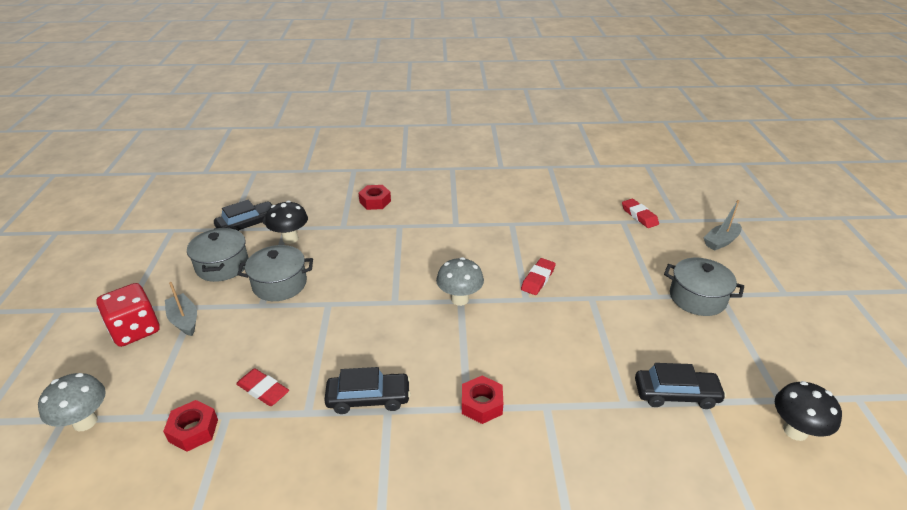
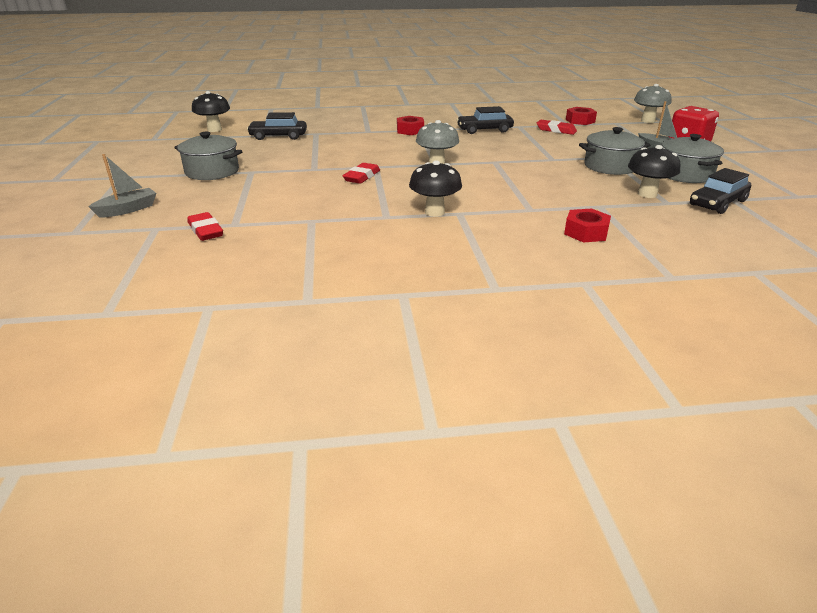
camera: 175 degrees right, 5 degrees down
(474, 226) = (434, 212): none -> black mushroom

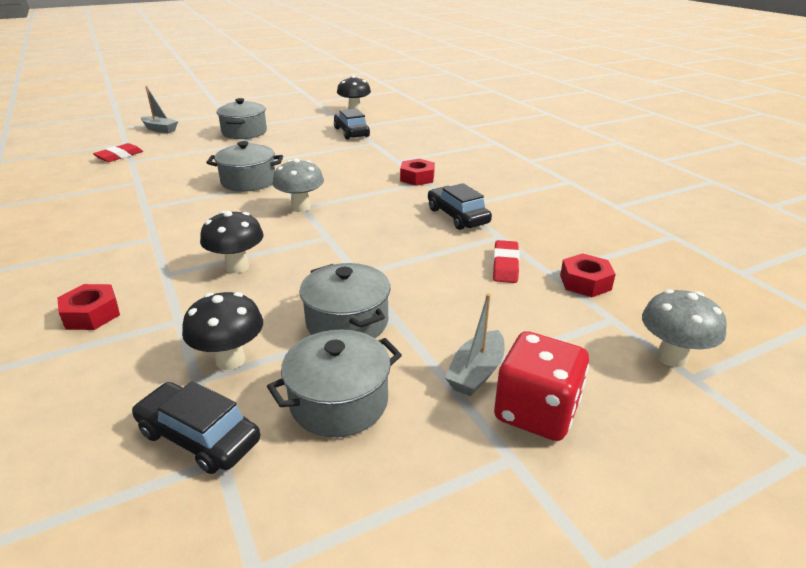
camera: 70 degrees right, 0 degrees up
(362, 177) = (248, 181): red eraser -> grey pot
(434, 212) = (155, 226): black mushroom -> black mushroom (237, 267)

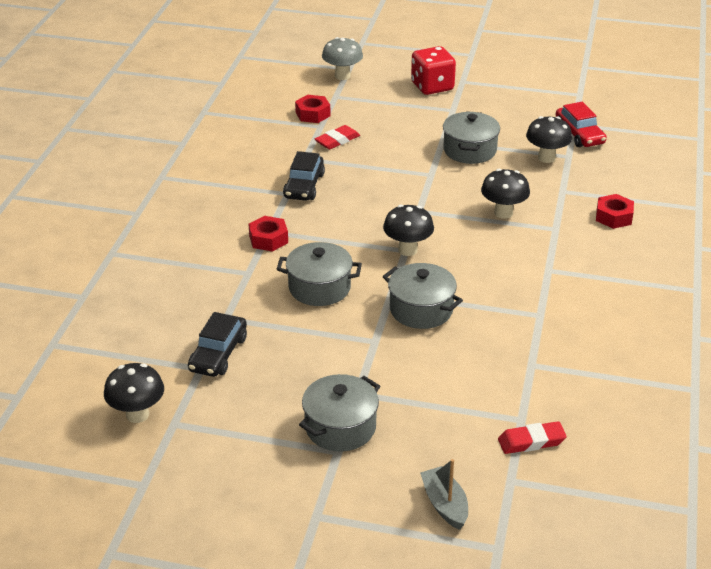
camera: 140 degrees left, 5 degrees up
(199, 437) = (579, 134): black car -> red car
(301, 207) = (407, 250): grey mushroom -> black mushroom
(339, 402) = (509, 121): grey pot -> grey pot (319, 288)
(476, 372) = (436, 106): grey boat -> none

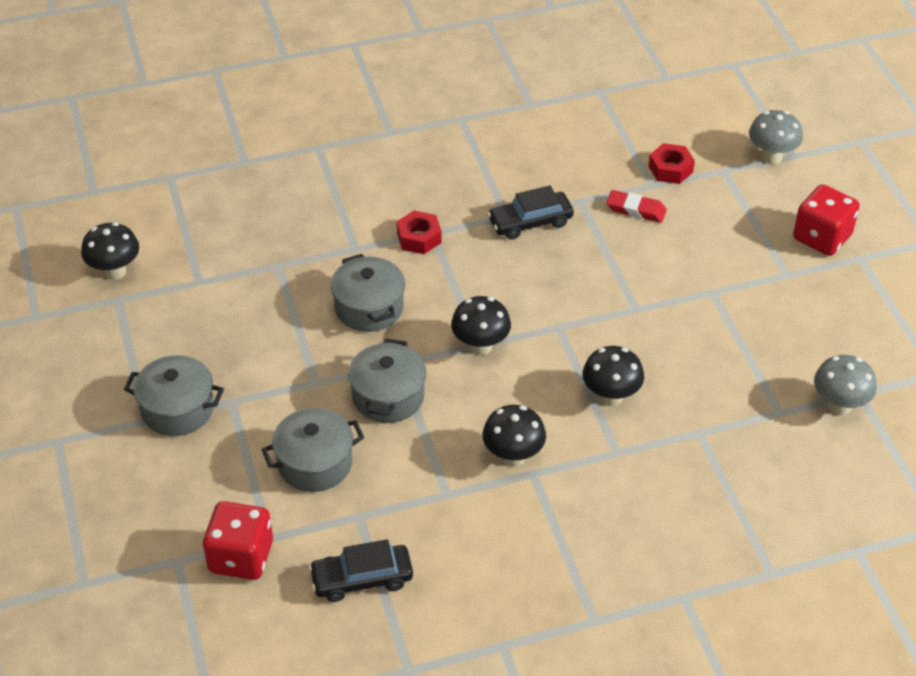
camera: 60 degrees right, 10 degrees up
(218, 354) = (225, 284): black car -> black car (362, 579)
(445, 504) = (118, 523): grey boat -> none
(469, 150) = (713, 322): grey pot -> grey pot (315, 463)
(531, 441) = (241, 557): red eraser -> red dice
(546, 158) = (757, 394): black mushroom -> black mushroom (513, 456)
(579, 134) = (839, 406): red car -> grey mushroom
(613, 217) = (683, 497): red nut -> none

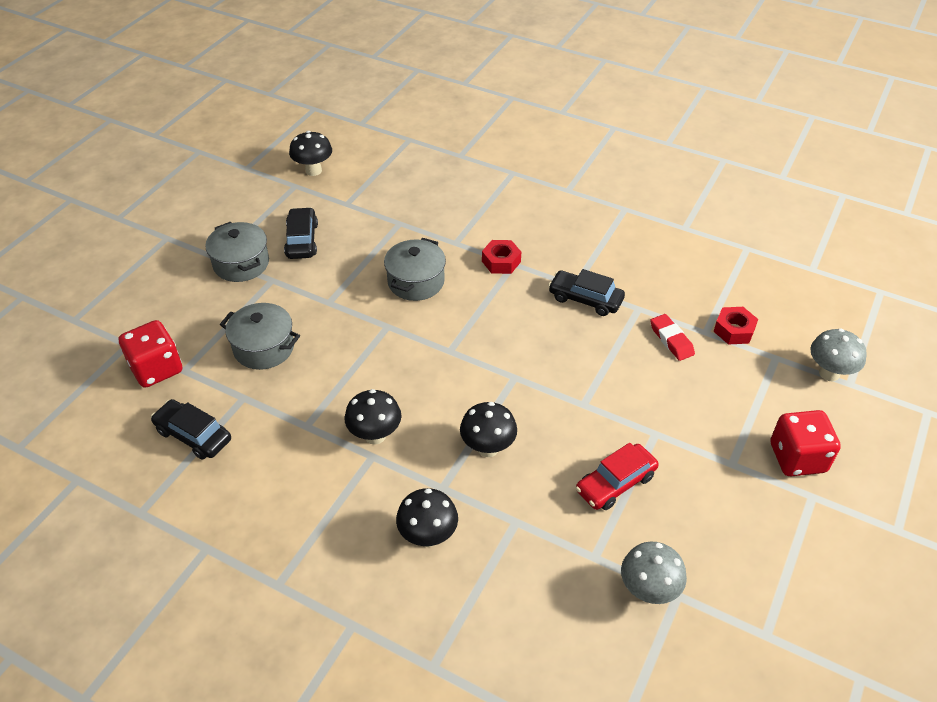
camera: 45 degrees right, 0 degrees up
(206, 346) = (302, 240): none -> black car
(388, 396) = (355, 341): grey pot -> none
(480, 346) = (449, 352): black mushroom -> black mushroom (428, 536)
(730, 350) = (615, 483): none -> red car

